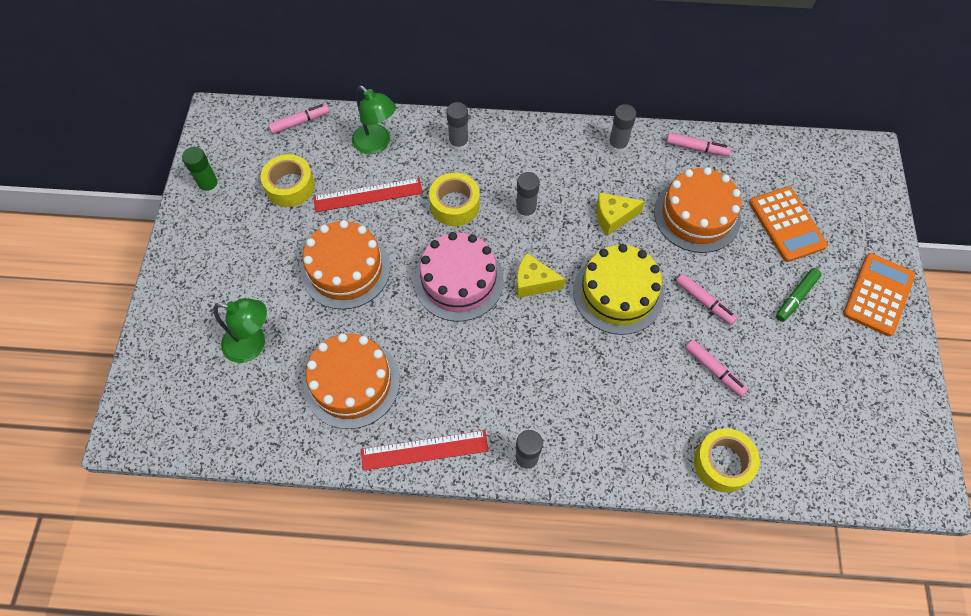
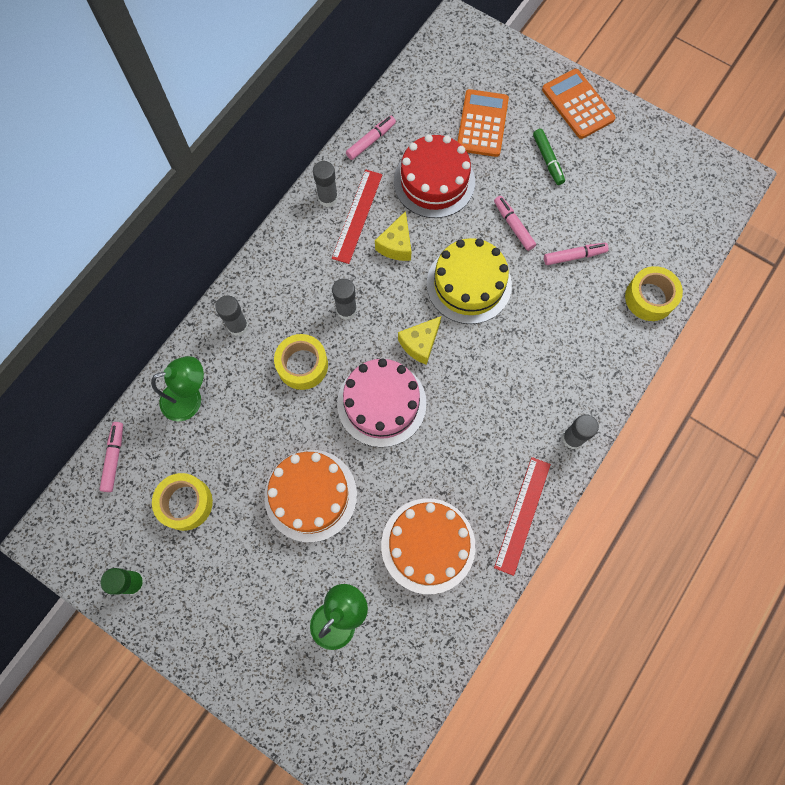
camera: 60 degrees left, 10 degrees up
(368, 195) = (242, 435): red ruler -> red ruler (357, 216)
(697, 215) = (434, 181): orange cake -> red cake
(704, 301) = (513, 226): pink marker -> pink marker turned 105 degrees counterclockwise
(786, 224) = (482, 124): orange calculator -> orange calculator turned 90 degrees counterclockwise

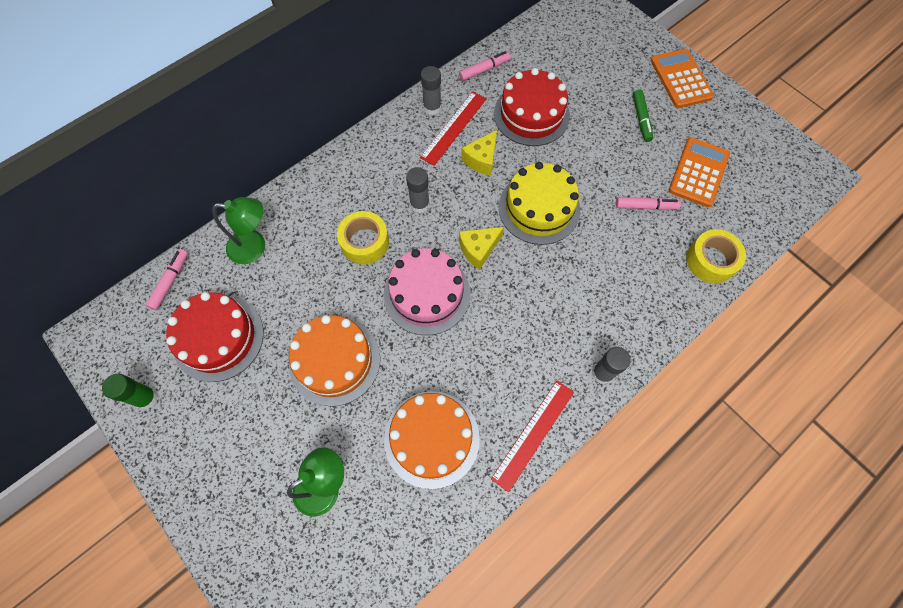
camera: 15 degrees right, 5 degrees down
(185, 503) = (218, 338): yellow tape -> red cake
(238, 326) = (318, 195): grey glue stick -> none
(482, 124) = (588, 77): orange calculator -> orange calculator (698, 172)
(513, 226) = (594, 167): pink marker -> none

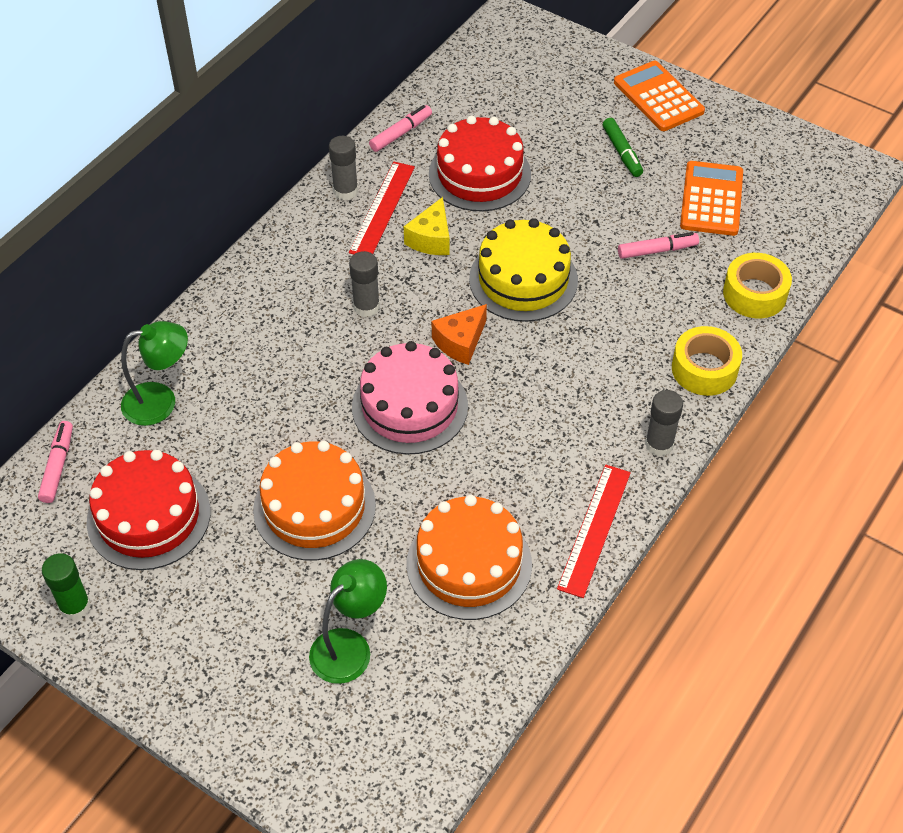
camera: 15 degrees left, 15 degrees down
(365, 242) = (308, 365): yellow tape -> yellow tape (704, 369)
(478, 249) = (460, 342): yellow cheese -> orange cheese

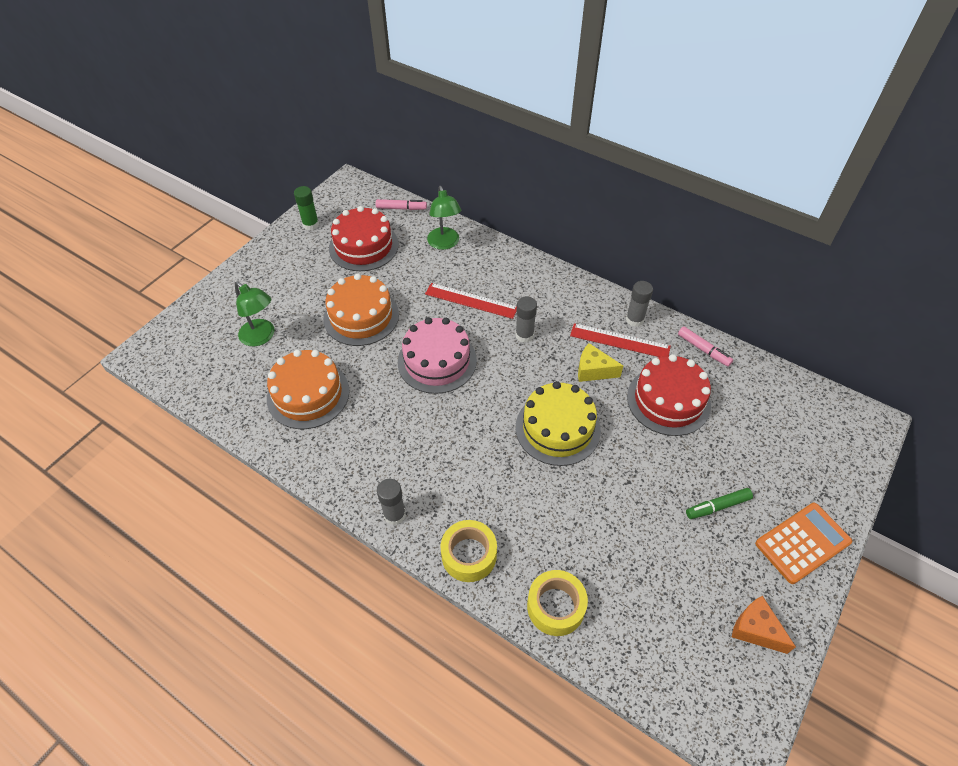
camera: 90 degrees right, 0 degrees up
(460, 342) = (494, 389): orange cheese -> orange cheese (755, 629)
(594, 529) = (324, 467): red ruler -> red ruler (471, 300)
(657, 250) = (600, 527): pink marker -> none
(711, 199) = (671, 580): orange calculator -> none

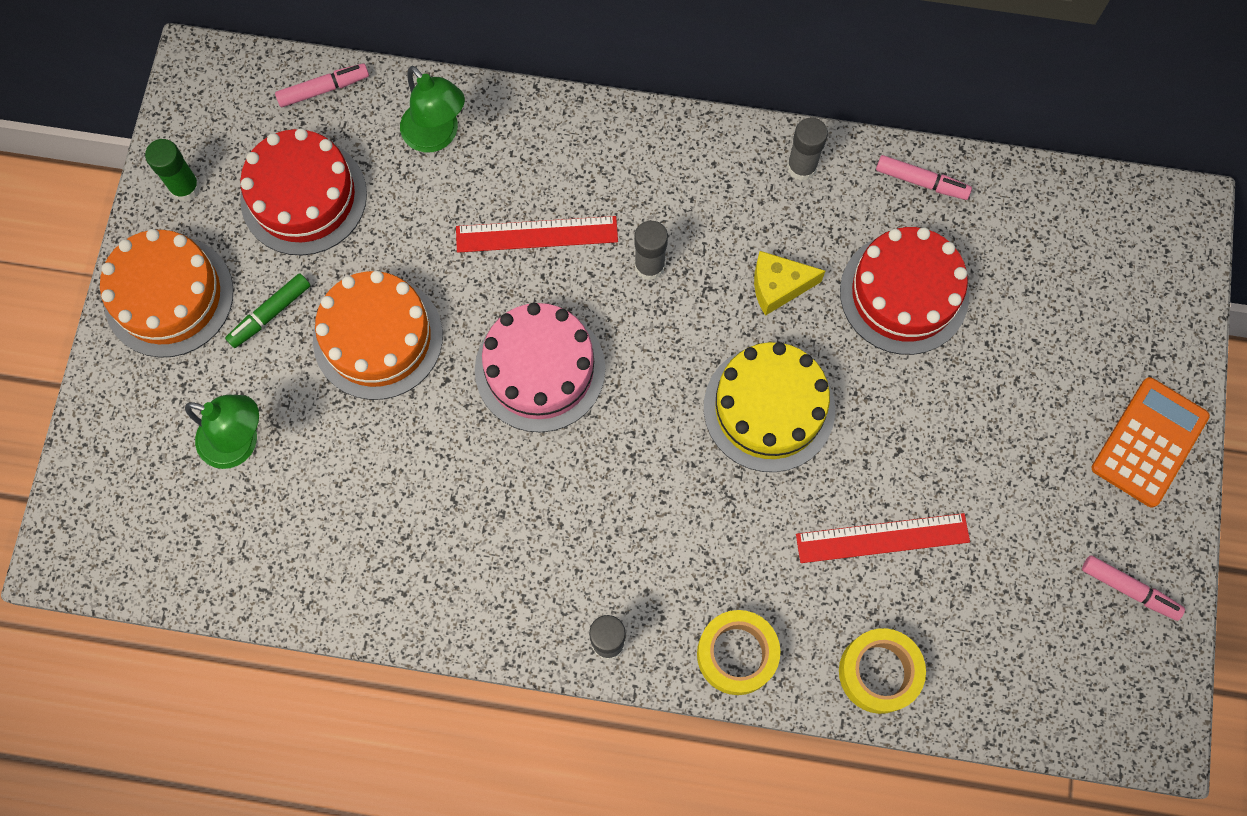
camera: 25 degrees left, 20 degrees up
(308, 394) = (375, 511): orange cake -> orange cake (169, 296)
(620, 341) = (795, 216): red ruler -> red ruler (882, 538)
(717, 506) = (1028, 436): green marker -> green marker (270, 314)
(755, 629) = (1129, 589): orange cheese -> pink marker

